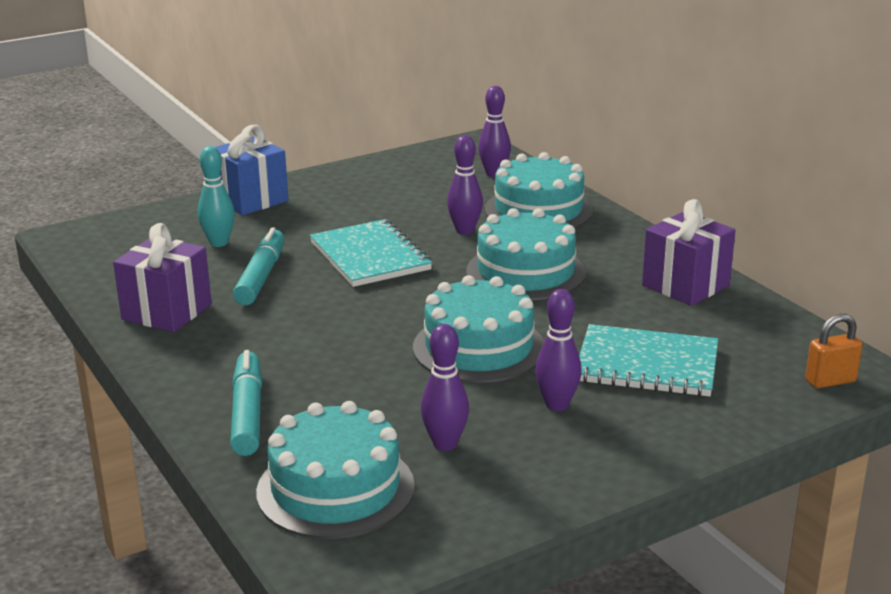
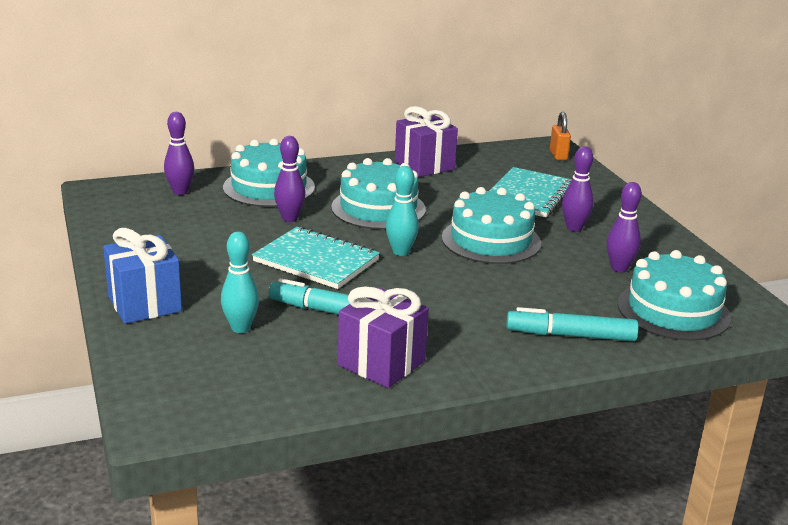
camera: 80 degrees left, 0 degrees up
(370, 256) = (316, 261): turquoise notebook -> turquoise notebook turned 45 degrees clockwise
(415, 296) = (401, 252): none -> turquoise bowling pin

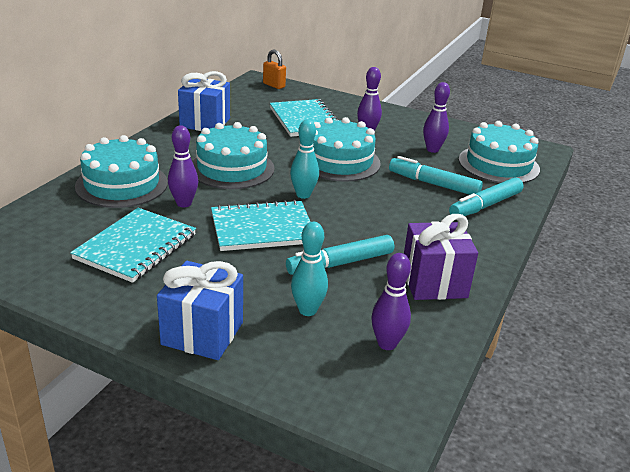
camera: 45 degrees left, 5 degrees up
(180, 192) = (51, 219): purple bowling pin -> purple bowling pin (387, 344)
(202, 232) = (136, 247): none -> turquoise notebook
(424, 165) = (205, 123): purple gift -> blue gift
(552, 296) = (433, 184): none -> turquoise marker

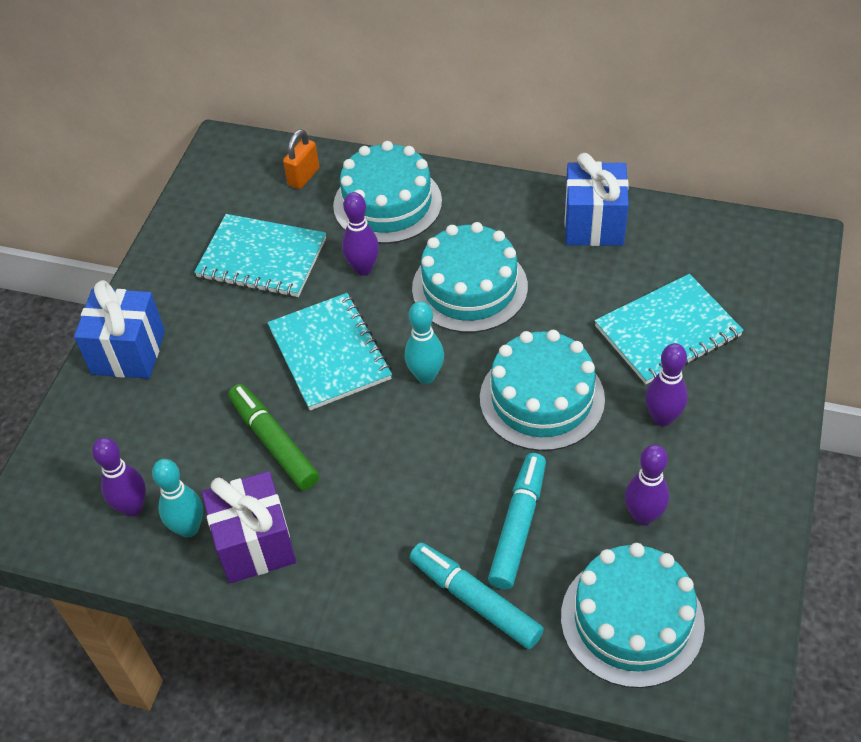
camera: 85 degrees right, 20 degrees up
(274, 85) = (786, 264): orange padlock -> orange padlock (303, 177)
(307, 310) = (178, 428): turquoise bowling pin -> turquoise bowling pin (189, 528)
(340, 263) = (274, 442): turquoise marker -> green marker

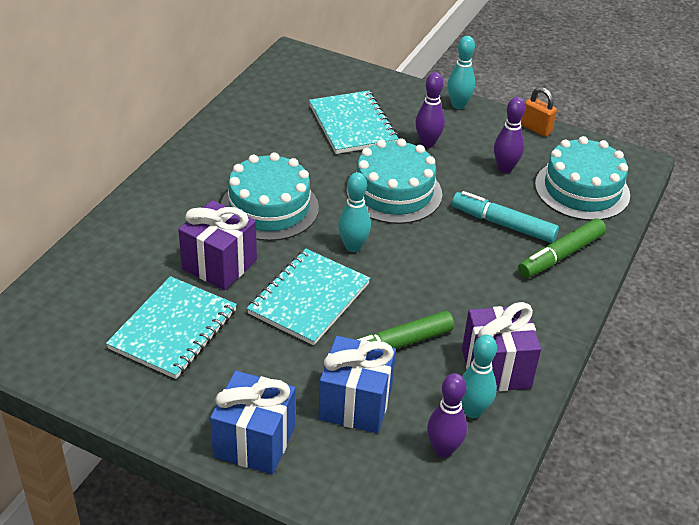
camera: 85 degrees left, 10 degrees down
(303, 177) = (78, 287): orange padlock -> orange padlock (536, 129)
(329, 353) = (309, 298): turquoise notebook -> turquoise notebook turned 45 degrees counterclockwise
(363, 269) = (219, 264): purple bowling pin -> purple gift
(387, 203) = (146, 238): turquoise cake -> none
(475, 600) = (560, 255): turquoise marker -> green marker
(594, 224) = (233, 134): blue gift -> blue gift (355, 404)
(774, 441) = (458, 105): none -> turquoise bowling pin

